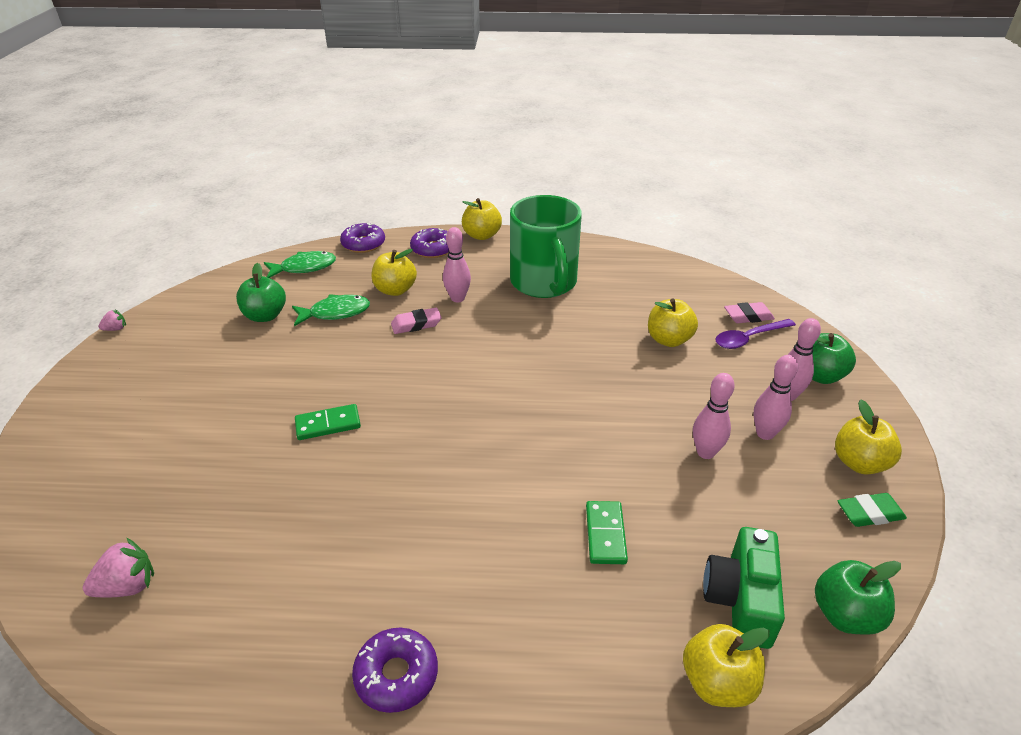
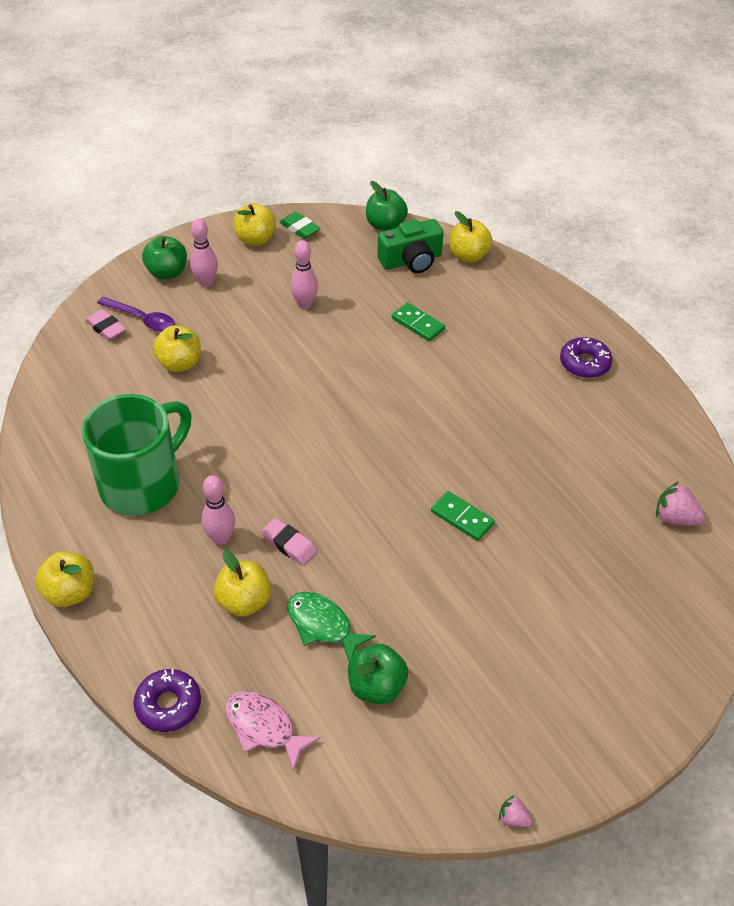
camera: 125 degrees left, 10 degrees up
(304, 267) = (264, 727): green fish -> pink fish
(433, 249) = (134, 622): purple donut -> none
(605, 534) = (418, 324): green domino -> green domino turned 75 degrees clockwise
(765, 433) = (260, 283): pink bowling pin -> none

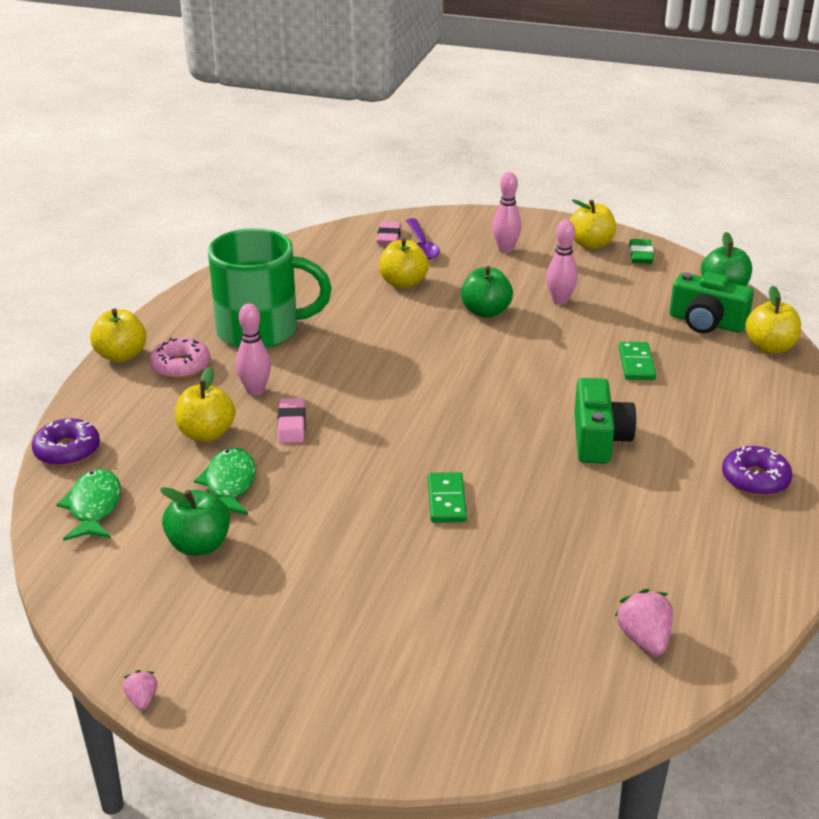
camera: 50 degrees right, 15 degrees down
(132, 563) = (181, 366): none -> pink donut
(167, 272) = (487, 230): green apple -> green apple (486, 311)
(264, 727) = (94, 507): pink fish -> green fish
(476, 400) = (599, 439): none -> green camera

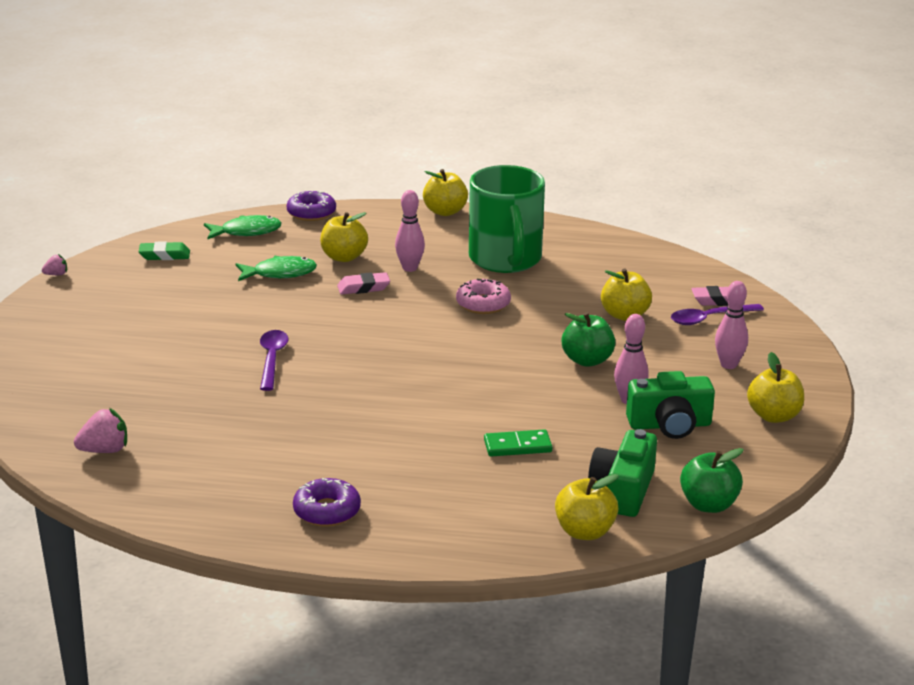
camera: 80 degrees right, 5 degrees down
(181, 366) = (437, 235): pink donut -> pink donut (483, 304)
(199, 545) = (207, 272): green apple -> none
(447, 500) = (272, 359): green domino -> purple spoon
(599, 439) = (376, 427): green camera -> green camera (669, 425)
(640, 255) = (764, 448): green eraser -> green eraser (164, 255)

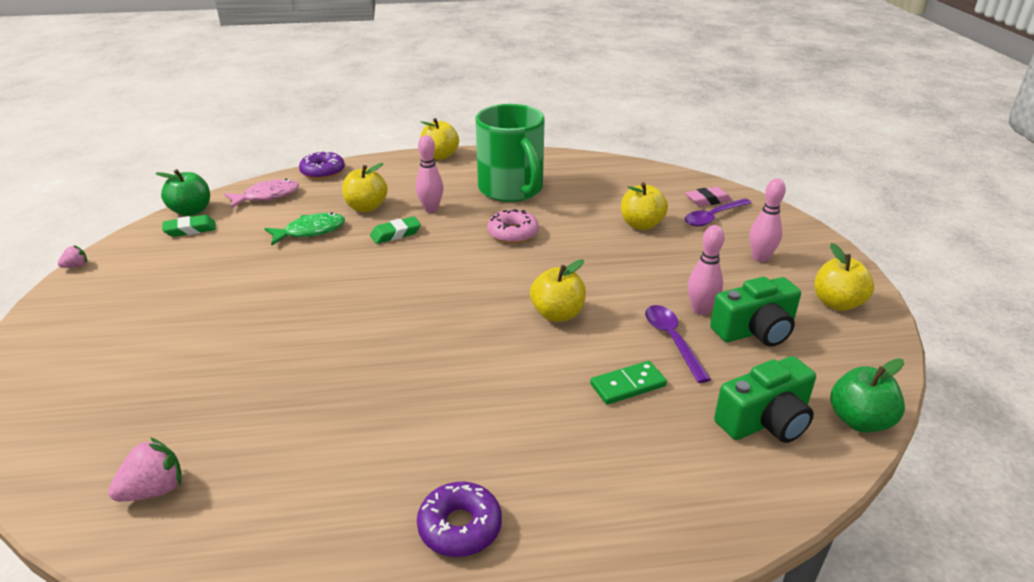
camera: 15 degrees left, 5 degrees up
(246, 232) = (267, 196): green fish -> pink fish
(272, 359) = (329, 326): purple spoon -> purple spoon (672, 340)
(363, 288) = (396, 234): pink eraser -> green eraser
(584, 531) = (764, 488): yellow apple -> yellow apple (557, 314)
(587, 360) = (637, 274): green apple -> green apple (191, 211)
(623, 490) = (765, 421): green camera -> green camera turned 120 degrees counterclockwise

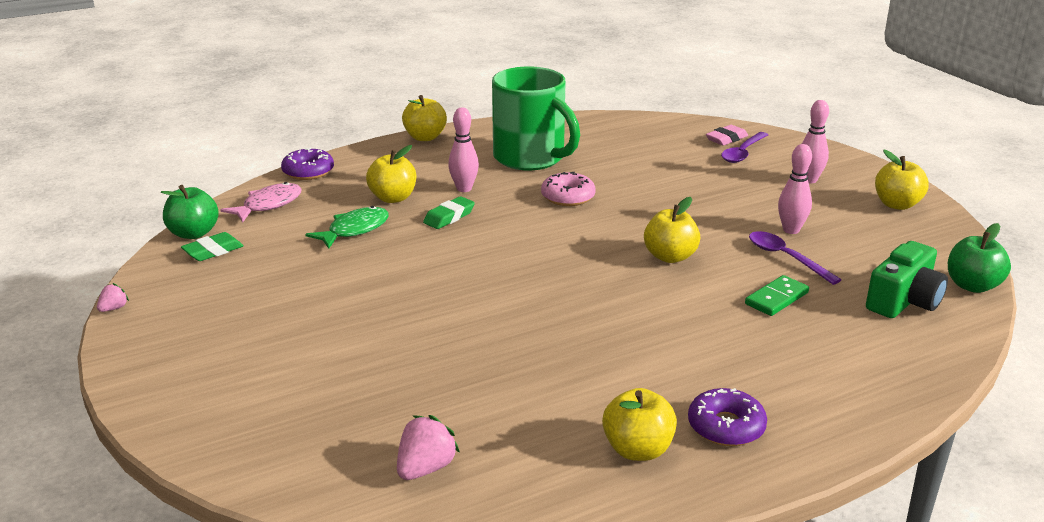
camera: 20 degrees left, 5 degrees down
(641, 225) = (683, 170): yellow apple -> yellow apple (637, 449)
(755, 331) = (847, 237): green camera -> none

